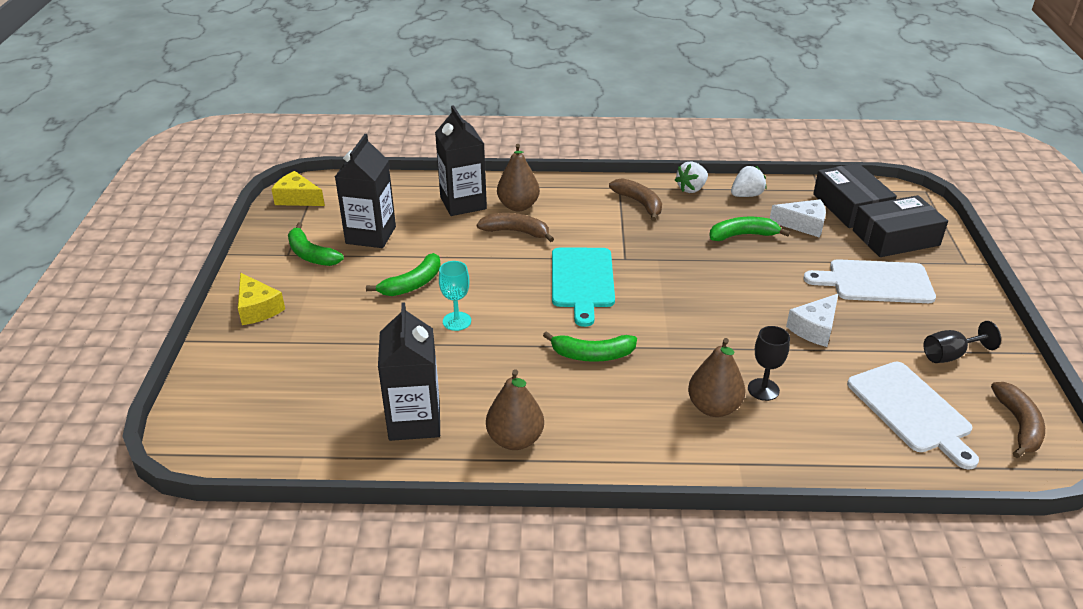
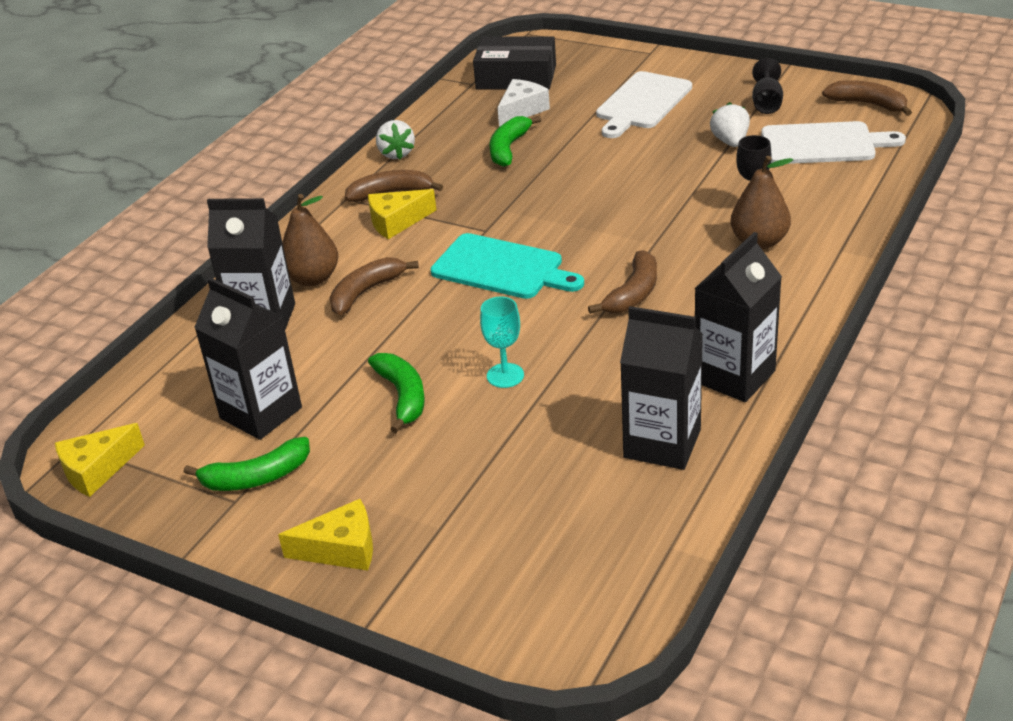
camera: 60 degrees left, 0 degrees up
(515, 439) = (734, 376): brown pear -> black carton
(592, 355) = (633, 293): green banana -> brown banana
(606, 217) = (396, 222): none -> yellow cheese
(746, 195) = (441, 125): white strawberry -> white strawberry (730, 142)
(814, 328) = (685, 155): white cheese -> none
(896, 238) = (585, 72): black box -> none

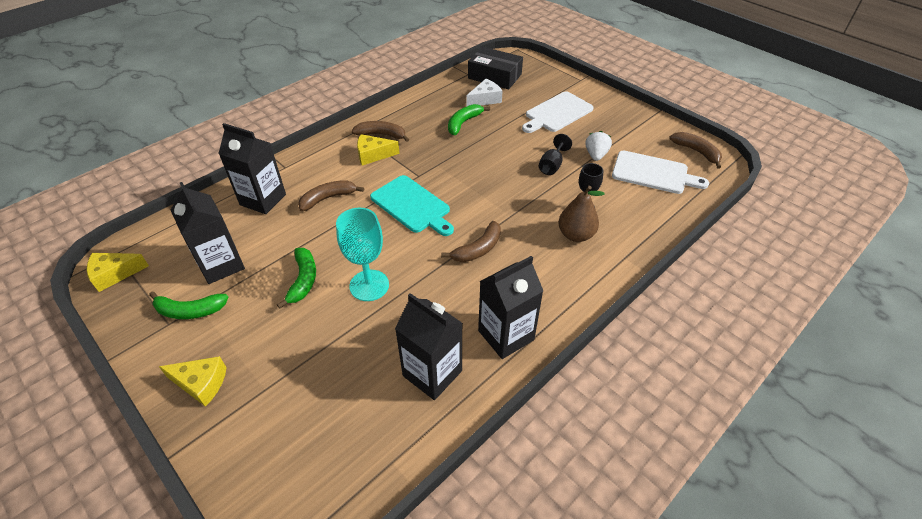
camera: 15 degrees right, 10 degrees up
(313, 278) = (306, 179): brown pear -> none
(396, 154) = (400, 109): white strawberry -> none
(505, 375) = (369, 285): turquoise goblet -> turquoise goblet, size x1.62
(766, 103) = (632, 133): black goblet -> black goblet (552, 165)

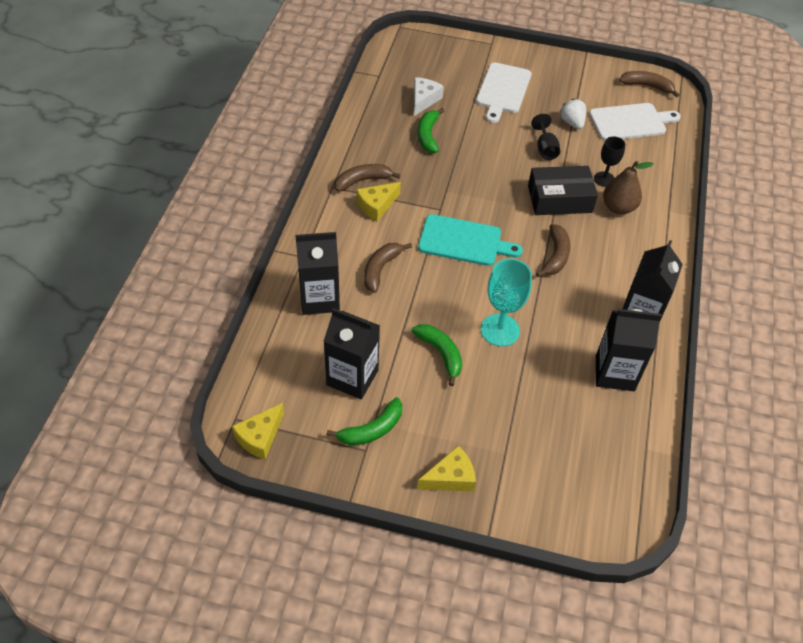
camera: 35 degrees left, 5 degrees up
(494, 76) = (408, 69): black box -> black box (559, 199)

